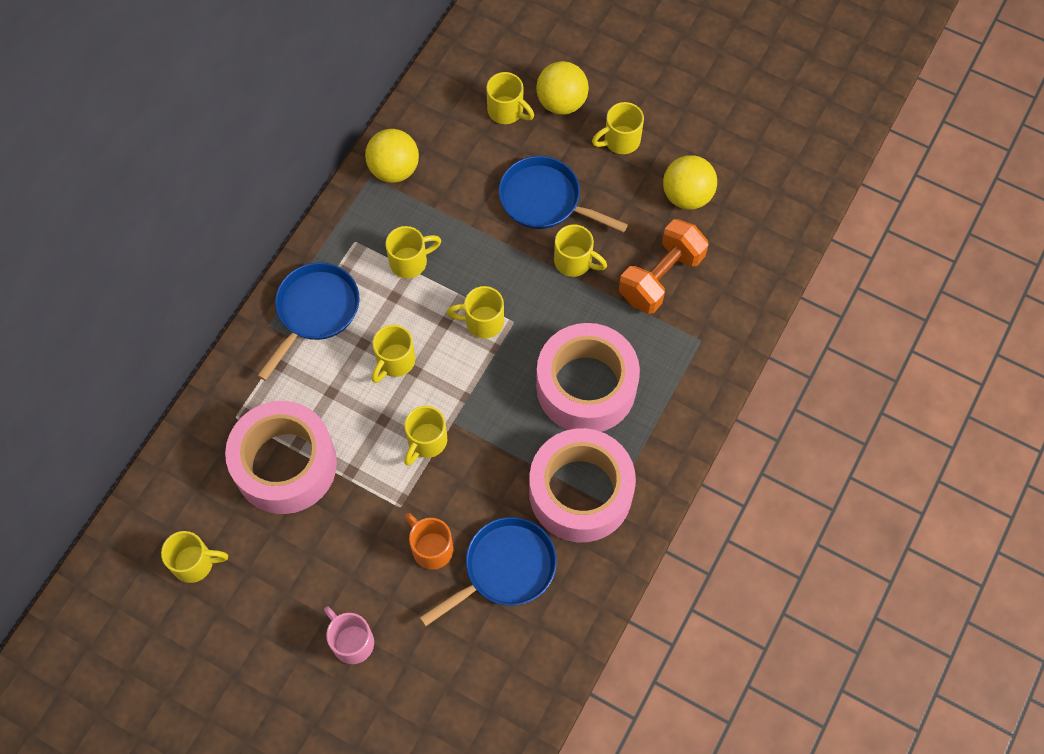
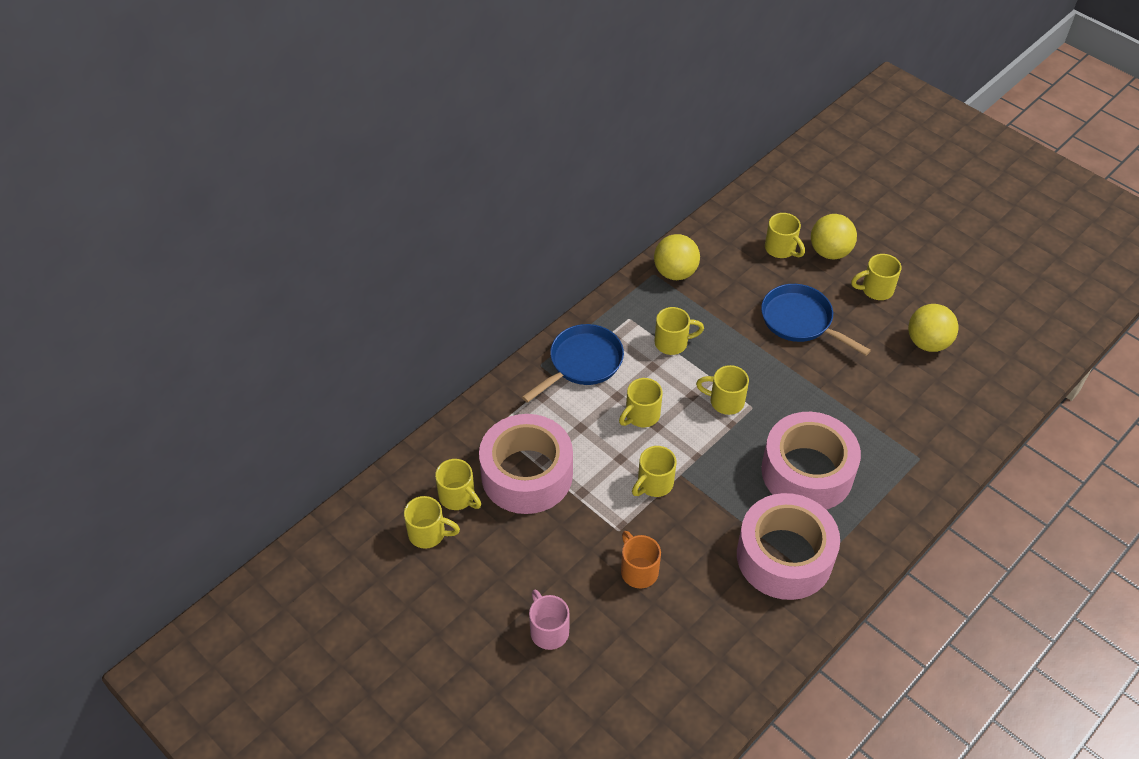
camera: 15 degrees right, 15 degrees down
(505, 568) = (701, 603): blue pan -> none
(574, 262) = (816, 372): yellow mug -> yellow mug (458, 497)
(661, 277) = (892, 400): orange dumbbell -> none

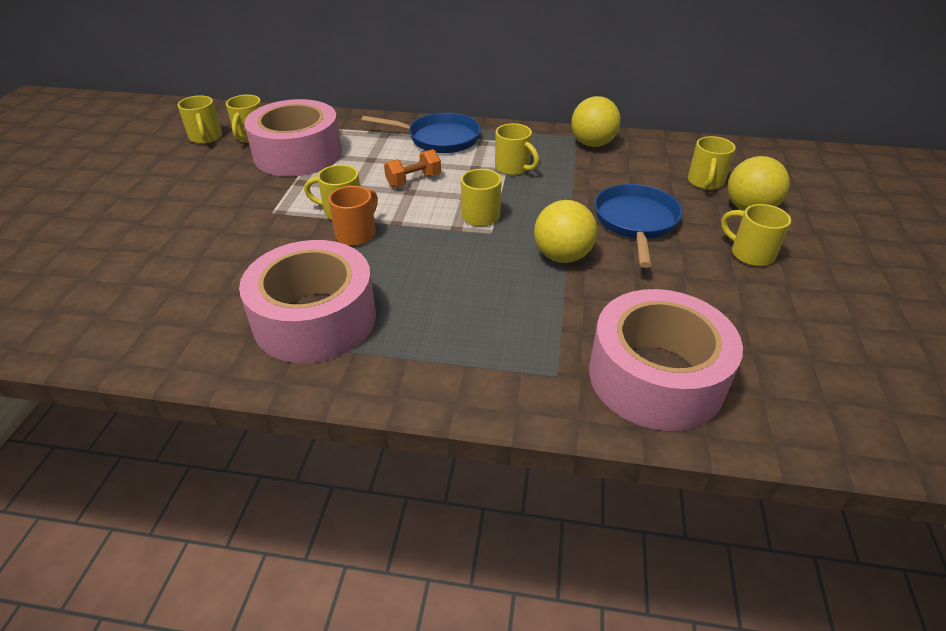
camera: 55 degrees right, 10 degrees down
(548, 630) = (135, 216): pink mug -> none
(638, 570) = (232, 237): orange mug -> orange mug (357, 234)
(641, 415) = (413, 181): yellow mug -> orange dumbbell
(807, 472) = (444, 294): pink tape -> pink tape (656, 377)
(927, 343) = (736, 318): yellow ball -> yellow ball (562, 256)

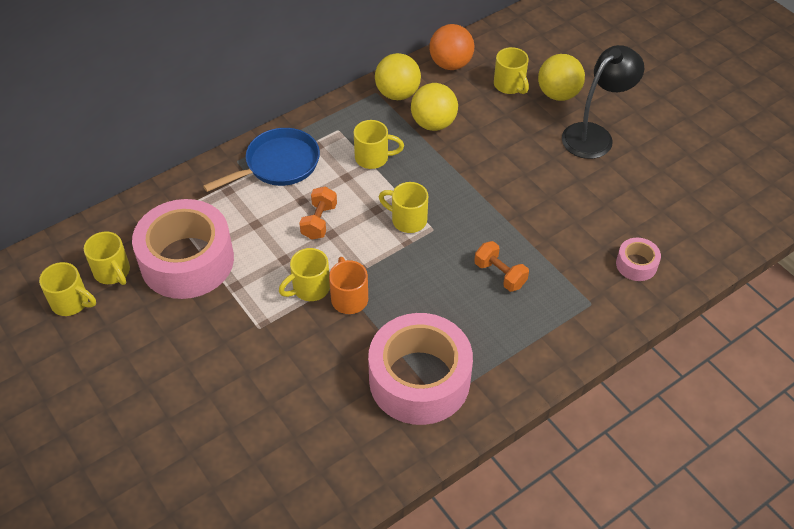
camera: 45 degrees left, 10 degrees up
(499, 295) = (500, 274): none -> orange dumbbell
(562, 256) = (498, 216): yellow ball -> yellow ball (433, 123)
(636, 222) = (508, 154): blue pan -> none
(656, 377) = (636, 264): pink tape -> pink tape, size x0.44
(666, 147) = (450, 64): none -> orange ball
(750, 254) = (594, 135): yellow mug -> black lamp

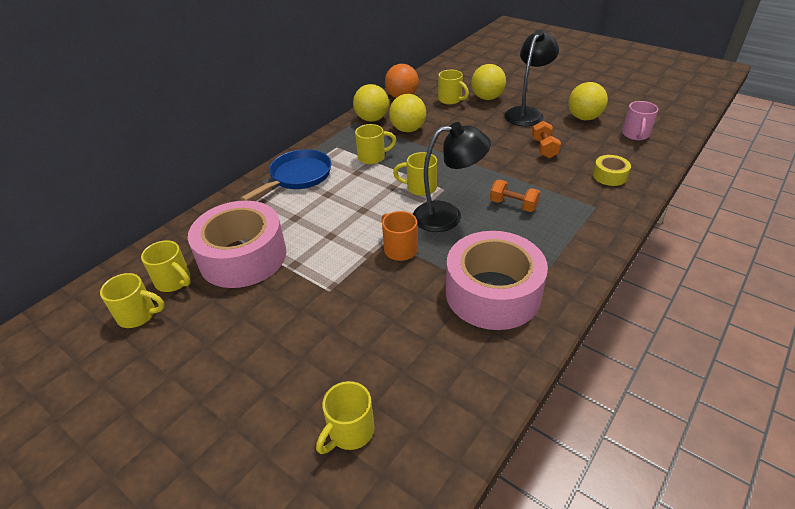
camera: 15 degrees left, 10 degrees down
(310, 288) = (362, 250): yellow mug -> yellow mug (350, 431)
(319, 221) = (348, 204): orange dumbbell -> orange dumbbell (544, 148)
(420, 268) = (447, 216): none -> black lamp
(636, 264) = (609, 176): pink tape -> yellow tape
(663, 163) = (584, 118): none -> yellow ball
(710, 209) = (635, 135): none -> pink mug

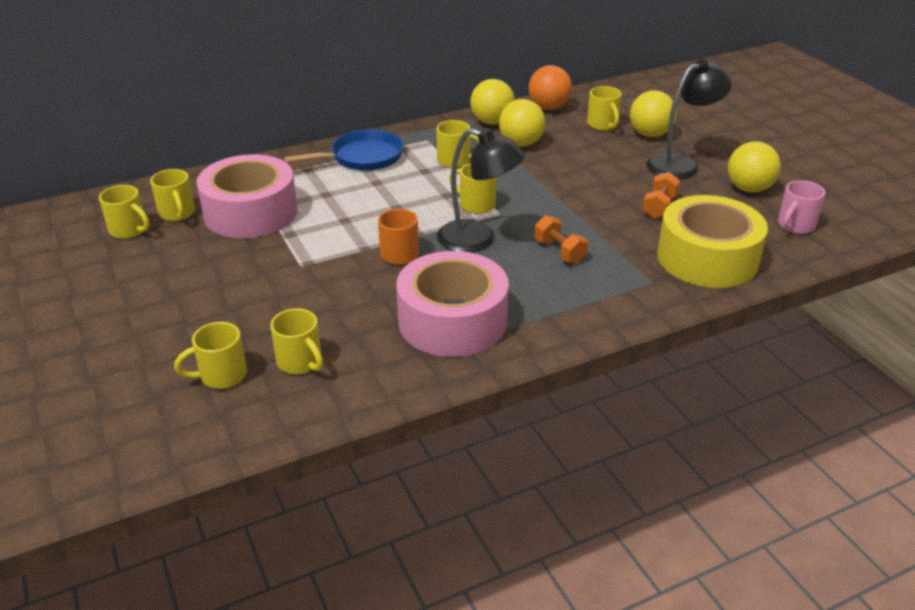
camera: 25 degrees right, 5 degrees down
(408, 385) = (300, 362): none -> yellow mug
(609, 176) = (707, 258): yellow tape -> yellow tape, size x2.27

